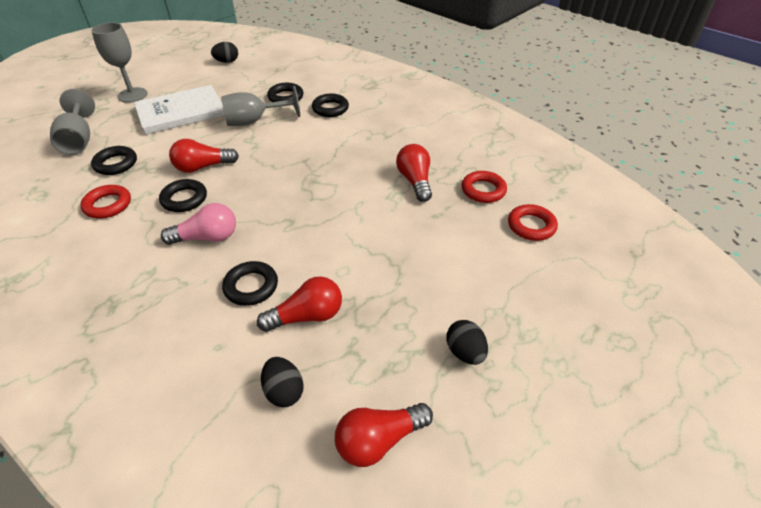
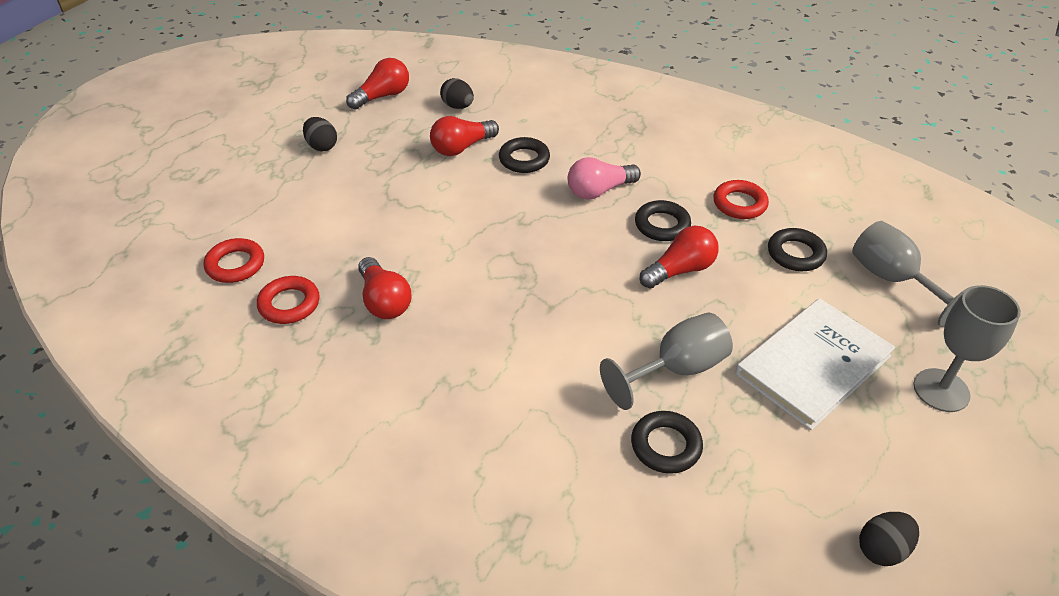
camera: 165 degrees right, 0 degrees up
(330, 109) = (565, 429): black ring -> none

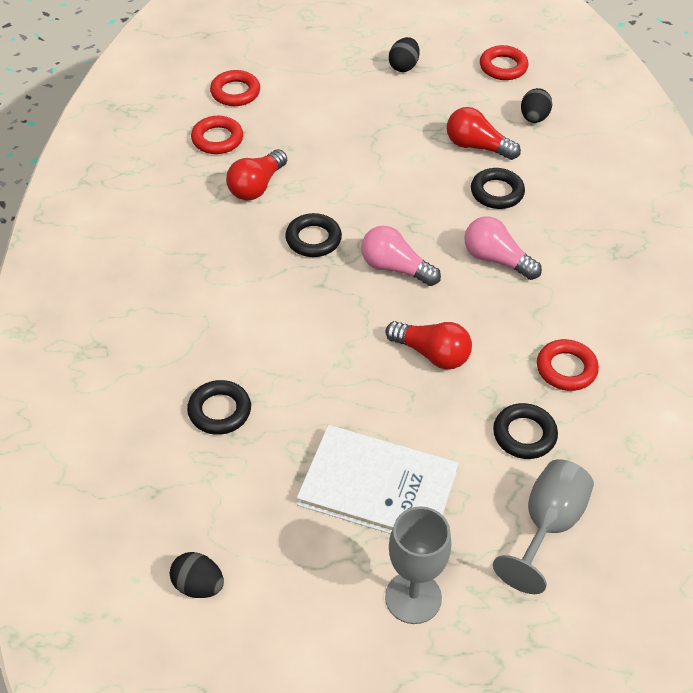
camera: 60 degrees right, 5 degrees up
(383, 96) = (503, 67): red light bulb -> red ring
(565, 251) = (395, 268): none -> pink light bulb
(662, 225) = (484, 321): black ring -> black ring (313, 239)
(676, 369) = (306, 391): grey goblet -> none

